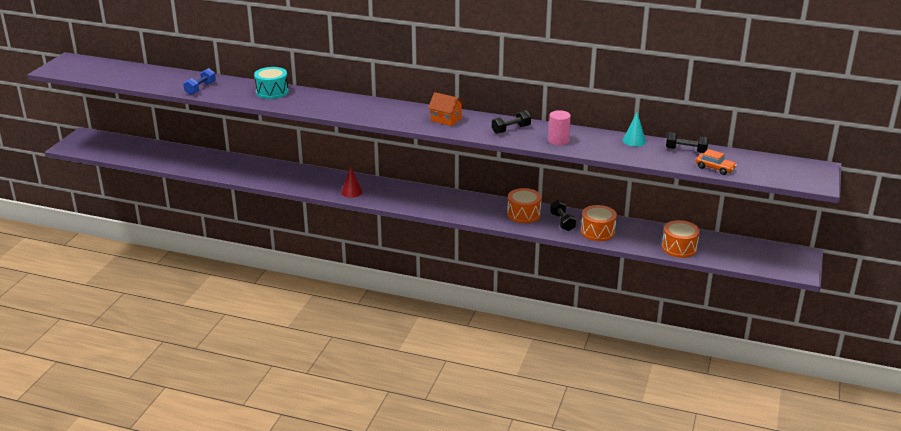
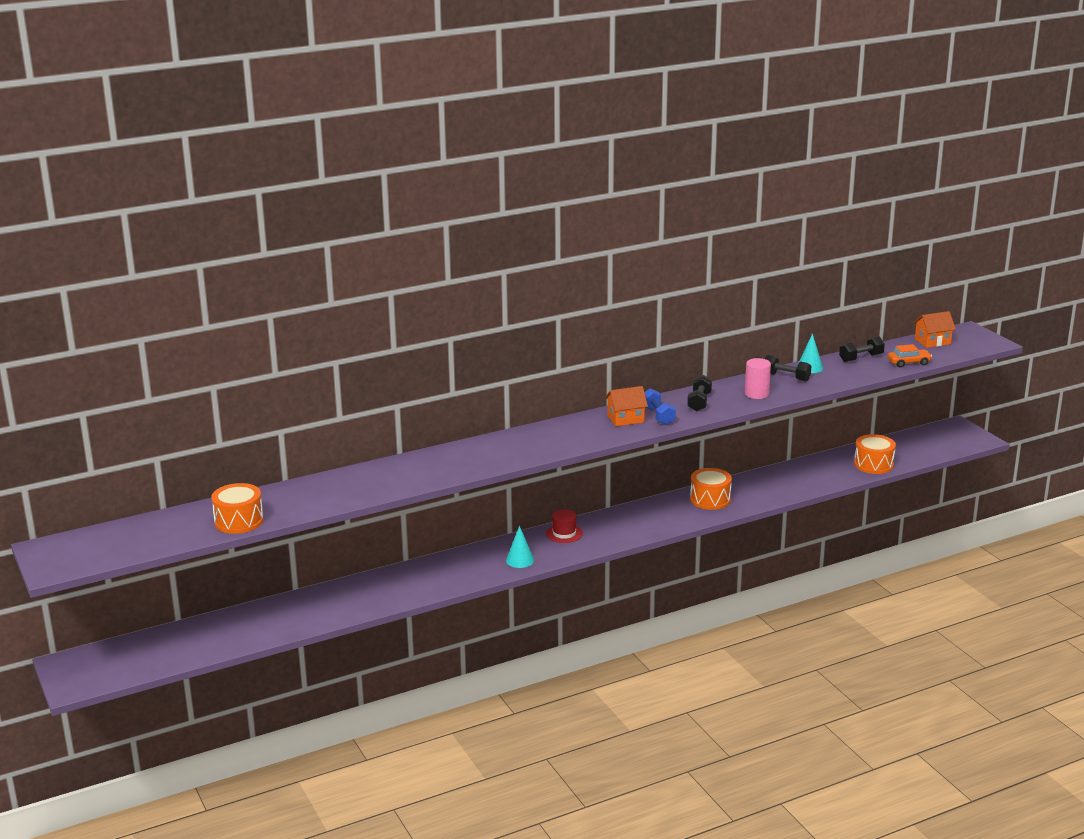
camera: 45 degrees left, 5 degrees down
(200, 89) = (306, 503): blue dumbbell -> blue dumbbell (658, 416)
(272, 92) = (395, 470): turquoise drum -> none
(351, 192) = (520, 560): red cone -> turquoise cone
(403, 190) = (564, 533): none -> red hat
(562, 222) = (753, 490): black dumbbell -> black dumbbell (786, 377)
(597, 232) = (794, 483): orange drum -> orange drum (239, 521)
(770, 163) = (932, 341): none -> orange house

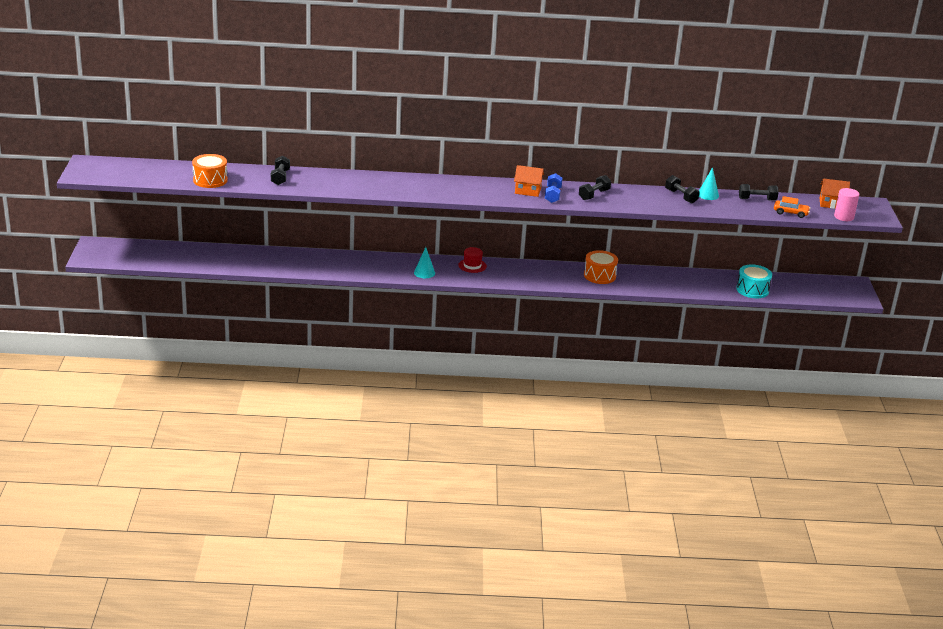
camera: 25 degrees right, 5 degrees up
(324, 490) = (280, 177): none -> black dumbbell
(756, 394) = (643, 201): pink cylinder -> pink cylinder (844, 217)
(873, 464) = (752, 290): orange drum -> turquoise drum

